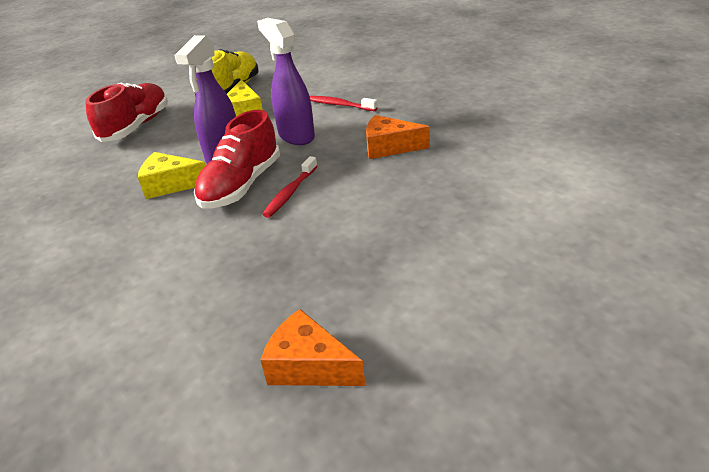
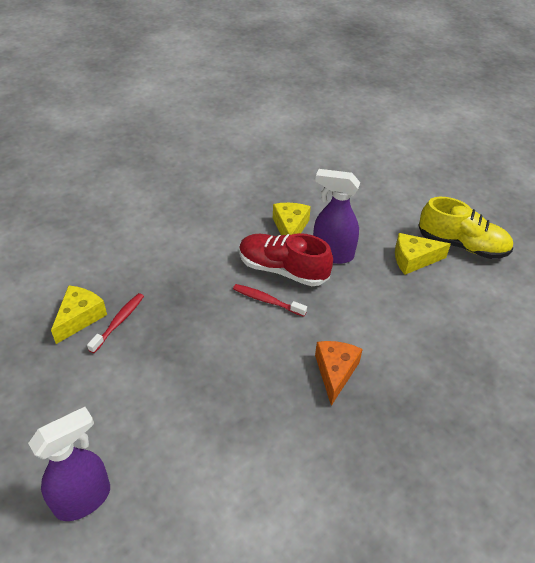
camera: 85 degrees right, 10 degrees up
(136, 126) = (388, 193): red shoe -> none
(296, 136) = (363, 300): purple spray bottle -> purple spray bottle (83, 499)
(309, 366) = (80, 317): orange cheese -> yellow cheese
(340, 105) = (429, 334): red toothbrush -> red toothbrush (119, 322)

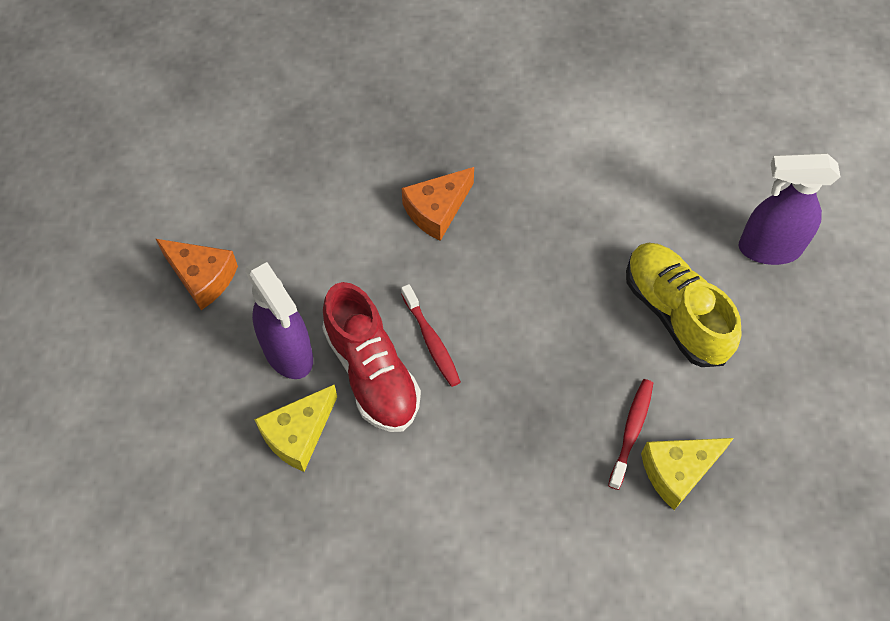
camera: 140 degrees left, 15 degrees up
(119, 322) = (631, 431): red toothbrush -> red toothbrush turned 135 degrees clockwise
(413, 259) = (202, 277): yellow cheese -> orange cheese
(462, 245) = (121, 256): yellow shoe -> yellow shoe (675, 313)

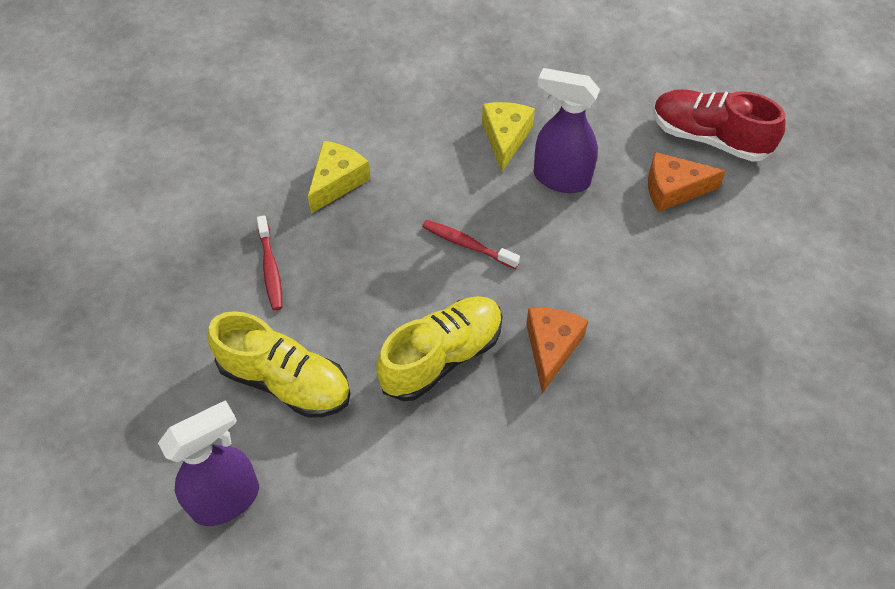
camera: 145 degrees right, 5 degrees down
(372, 372) = (491, 200): red shoe -> red shoe (709, 138)
(530, 255) = (442, 357): none -> yellow shoe
(678, 471) = (220, 261): yellow cheese -> yellow cheese (337, 182)

